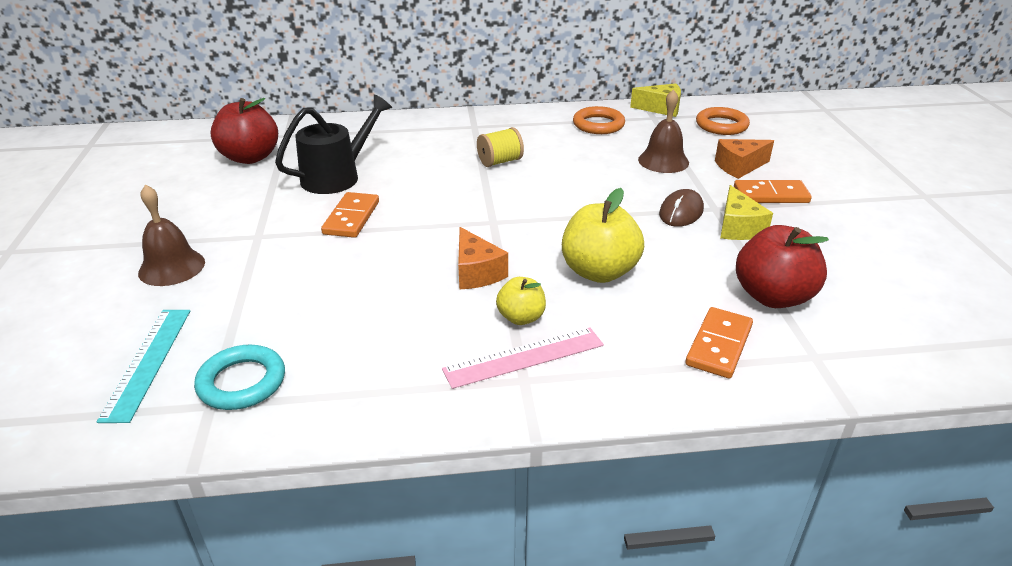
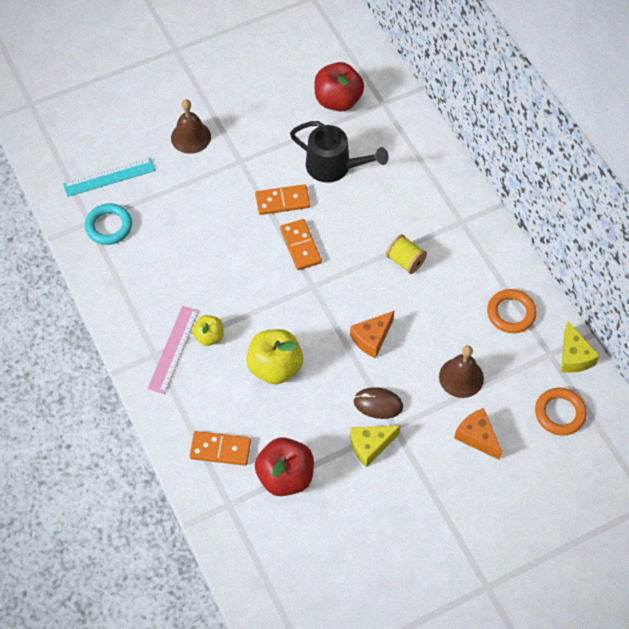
camera: 70 degrees right, 25 degrees up
(476, 272) = (247, 297): orange cheese -> orange cheese (372, 338)
(524, 357) = (173, 349): pink ruler -> pink ruler turned 60 degrees clockwise
(770, 195) = (434, 465): orange domino -> orange domino (300, 246)

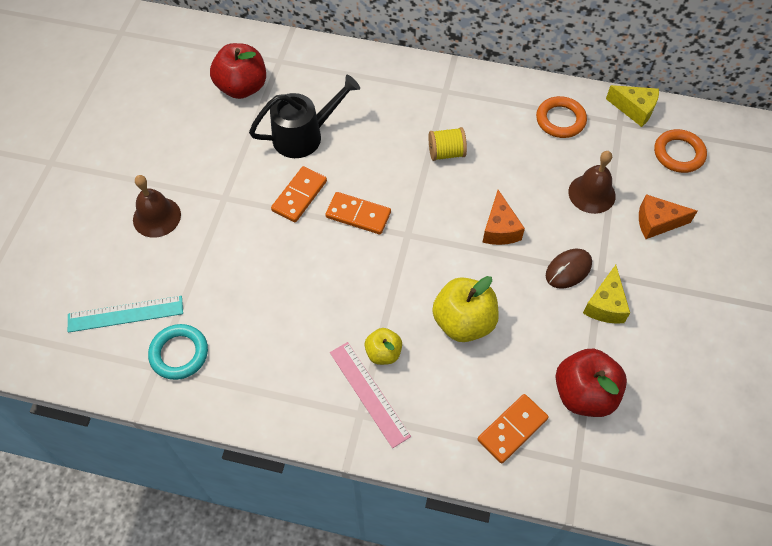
camera: 50 degrees left, 0 degrees up
(109, 177) = (125, 314): turquoise ruler -> turquoise ruler turned 60 degrees clockwise

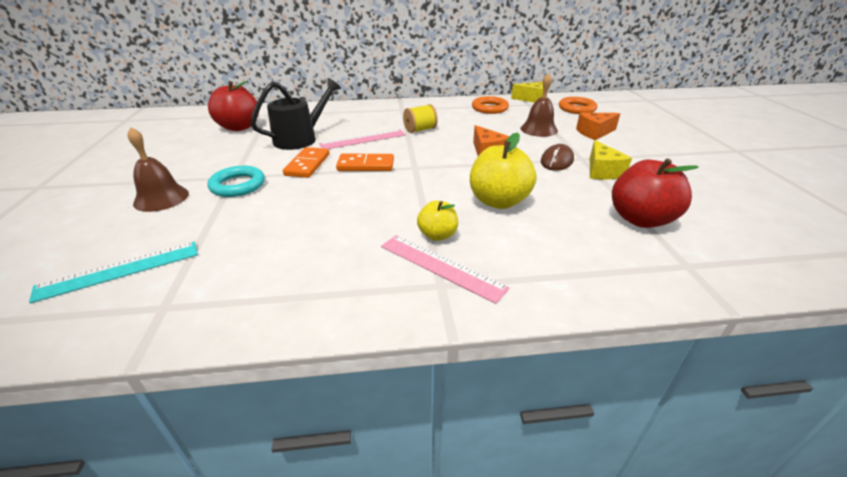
camera: 20 degrees left, 25 degrees down
(179, 354) = (196, 287): turquoise ring -> turquoise ring (238, 185)
(372, 157) = (363, 139): none -> pink ruler
(512, 429) = (604, 257): orange domino -> none

